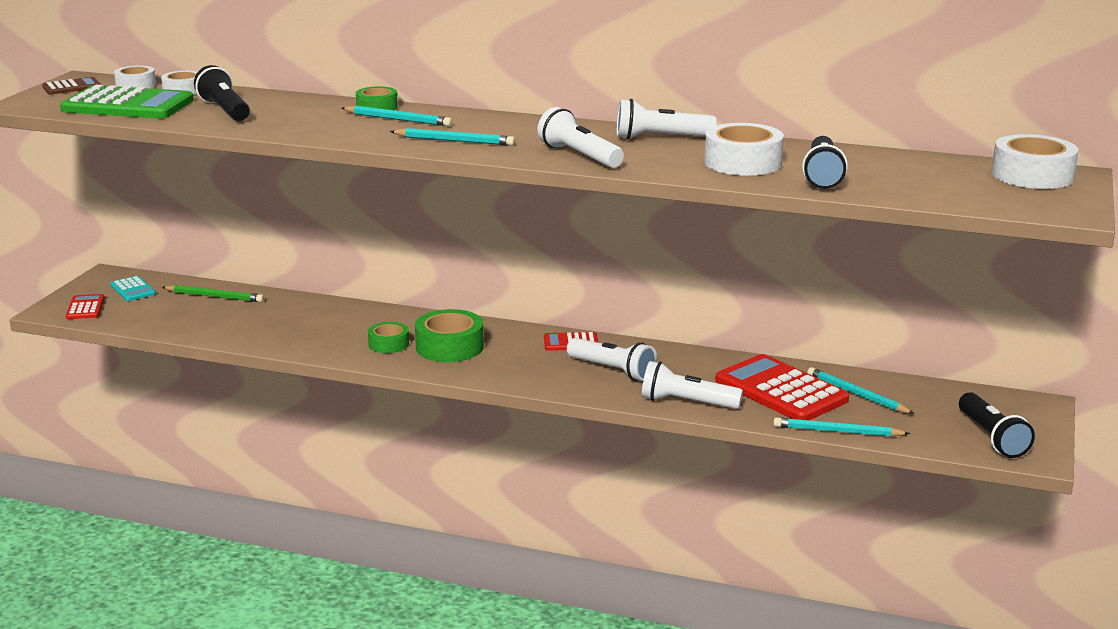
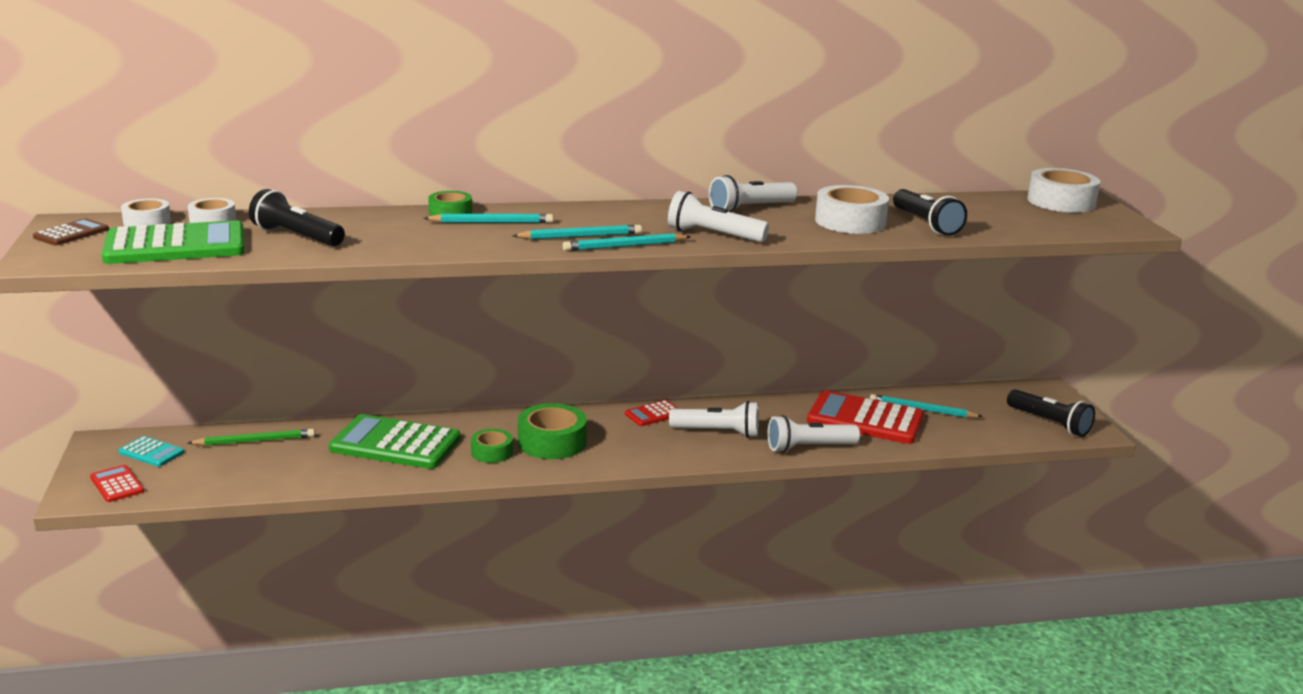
camera: 30 degrees left, 0 degrees up
(318, 321) = (395, 444): none -> green calculator
(837, 431) = (945, 445): turquoise pencil -> turquoise pencil (625, 246)

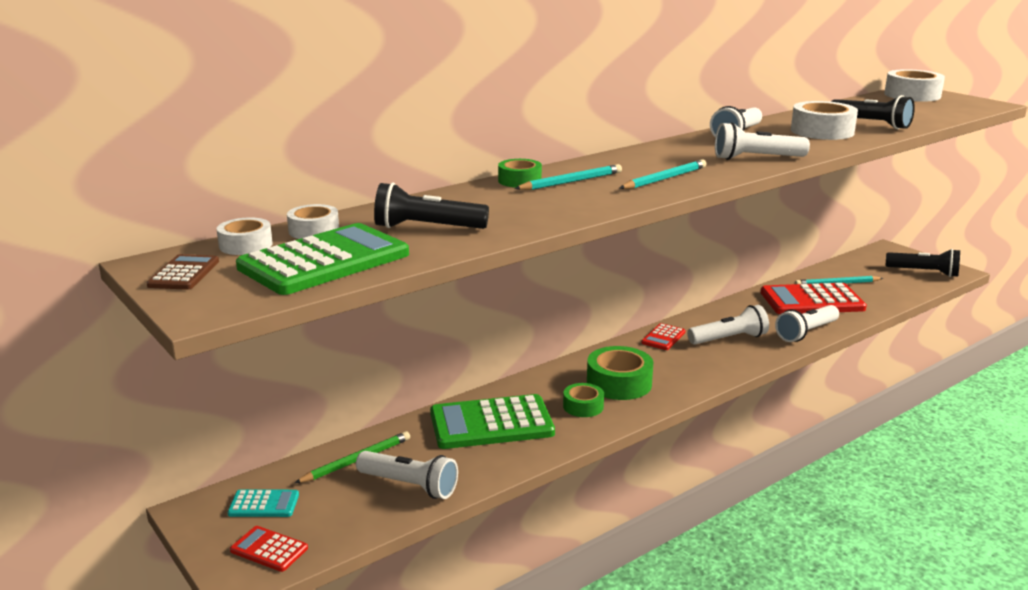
camera: 25 degrees left, 0 degrees up
(269, 471) = (409, 485): none -> white flashlight
(625, 246) = (714, 179): turquoise pencil -> none

